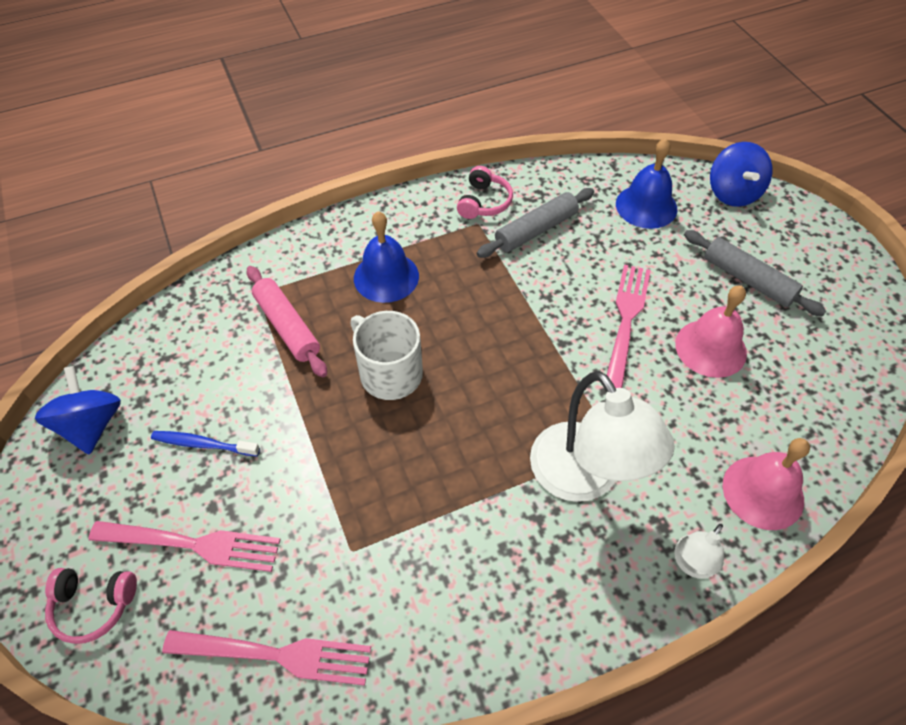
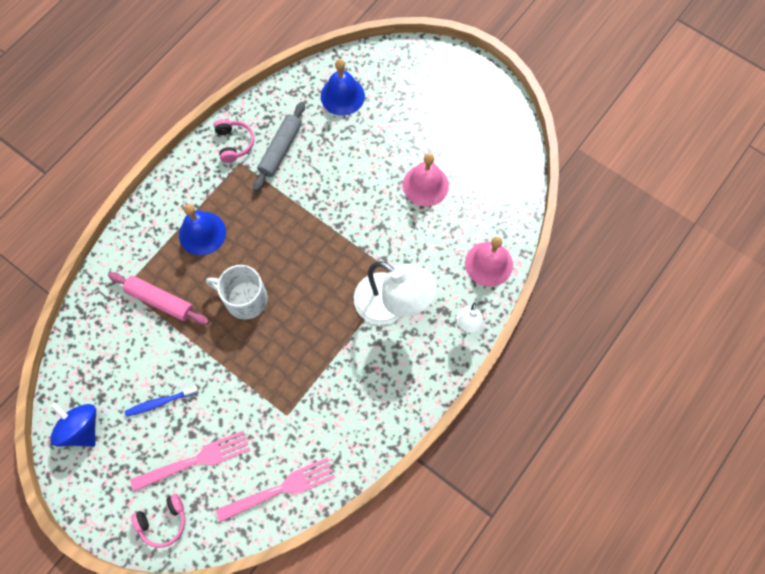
camera: 30 degrees left, 15 degrees up
(626, 320) = (368, 190): pink fork -> none
(733, 193) = (393, 59): blue spinning top -> none
(748, 280) = (428, 124): grey rolling pin -> none

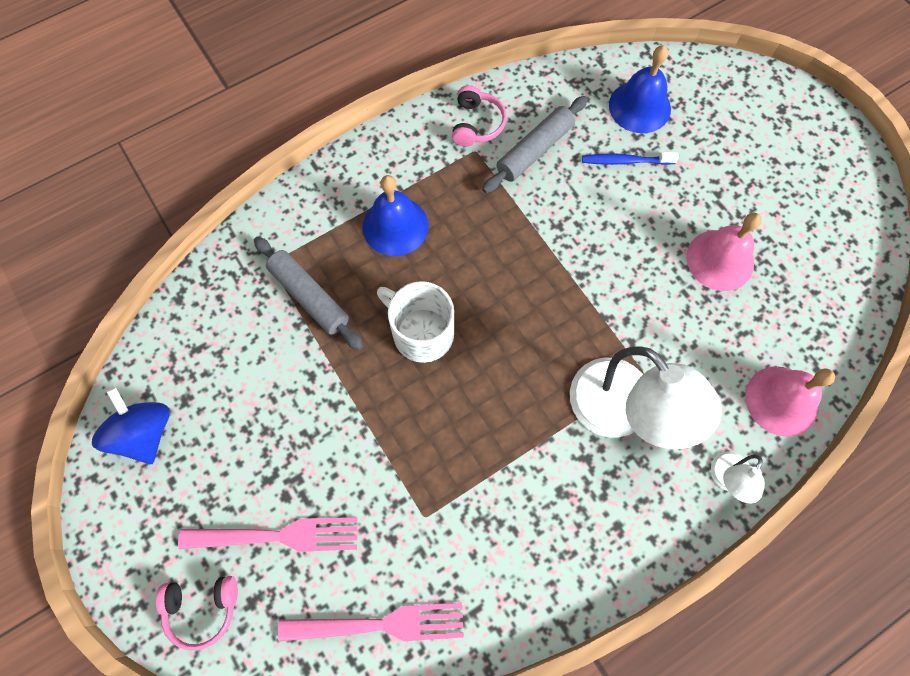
camera: 20 degrees right, 0 degrees up
(160, 301) = (309, 297): pink rolling pin -> grey rolling pin
(160, 402) = (260, 435): blue toothbrush -> blue toothbrush (625, 161)

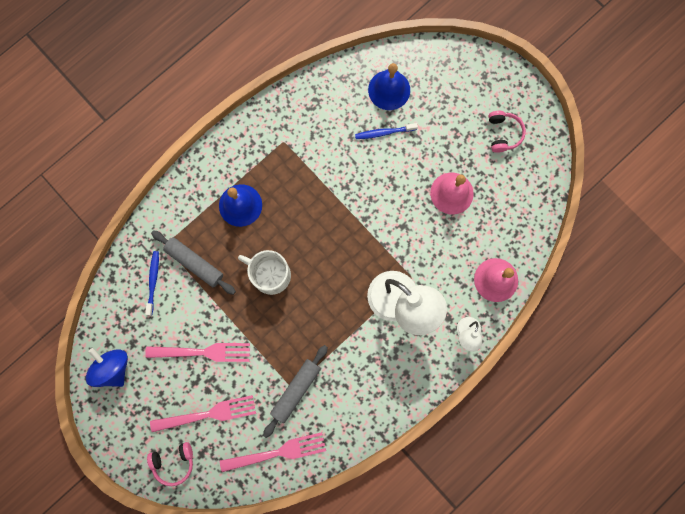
camera: 10 degrees left, 10 degrees up
(240, 312) = (153, 281): none -> blue toothbrush
(291, 433) = (203, 352): none -> pink fork
(476, 124) = (281, 121): pink headphones -> pink headphones (503, 134)
(534, 150) = (323, 135): grey rolling pin -> grey rolling pin (296, 390)

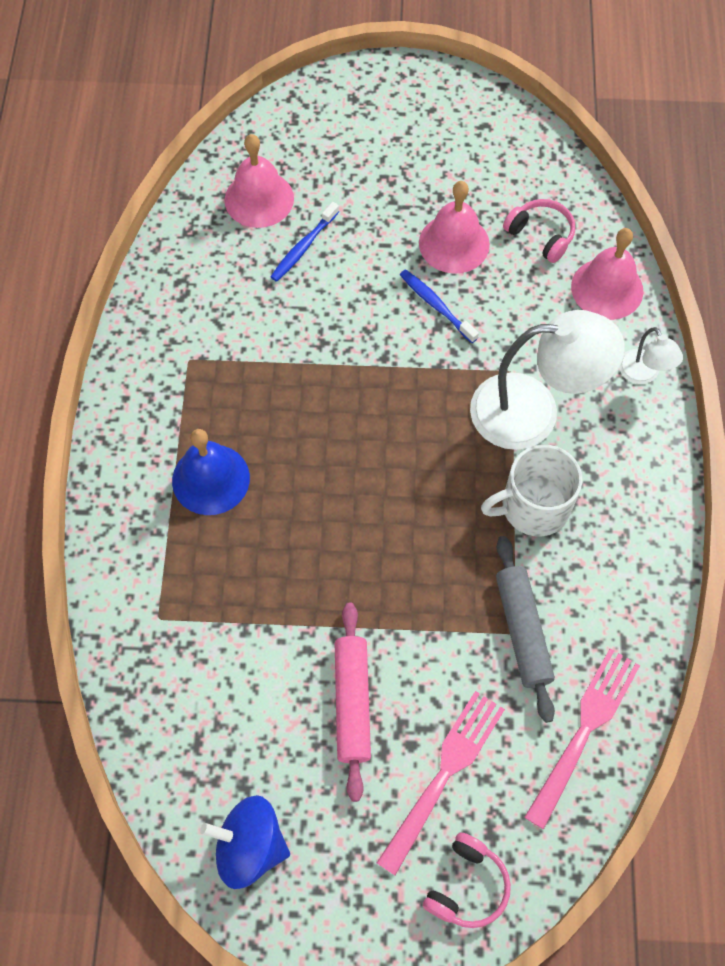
camera: 45 degrees left, 15 degrees down
(153, 281) = (190, 678): blue toothbrush -> blue toothbrush (436, 305)
(195, 263) = (224, 603): grey rolling pin -> none
(203, 352) = (352, 702): pink fork -> pink rolling pin
(270, 275) = (338, 525): white mug -> white mug (533, 506)
(389, 90) = (259, 199): blue bell -> pink bell
(503, 134) = (441, 137): pink headphones -> pink headphones (541, 235)

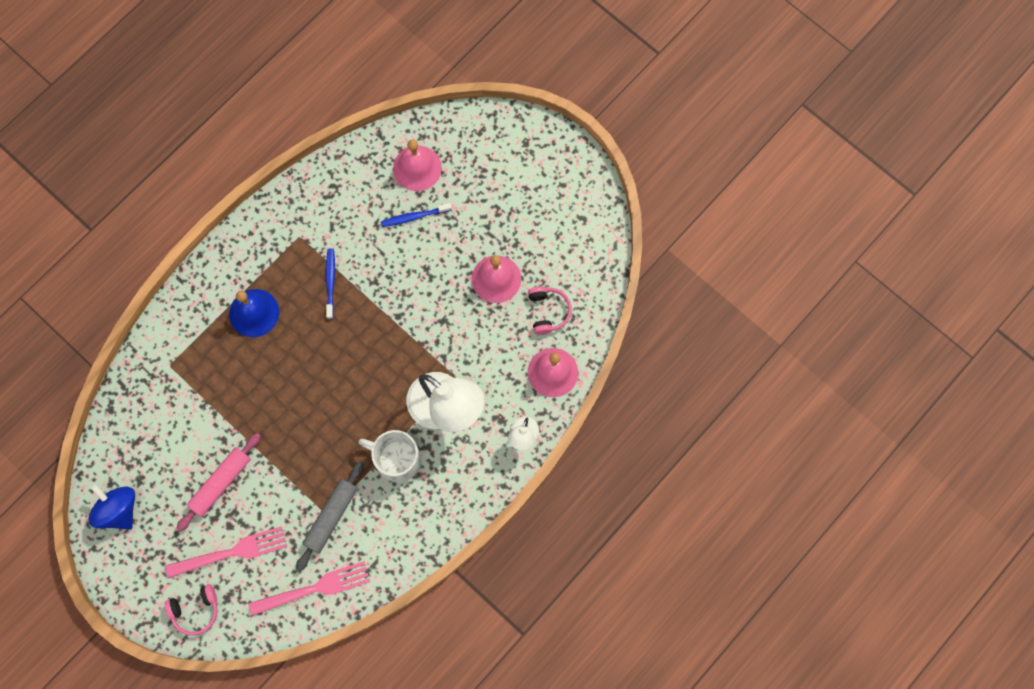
camera: 40 degrees right, 10 degrees up
(436, 305) = (452, 308): blue toothbrush -> blue toothbrush (330, 282)

